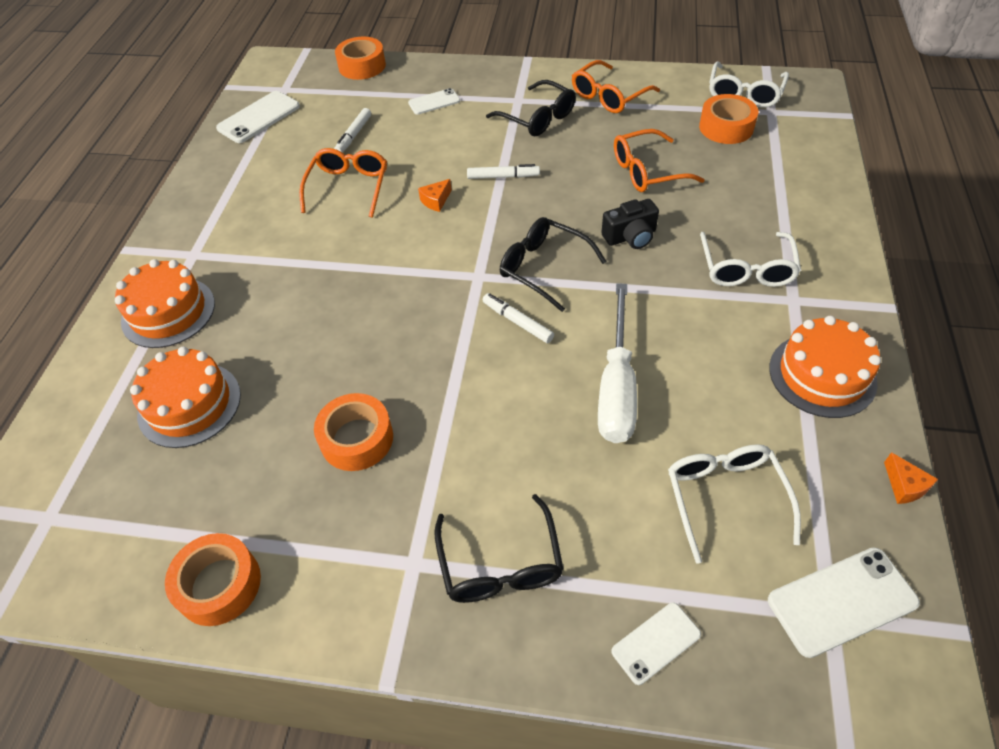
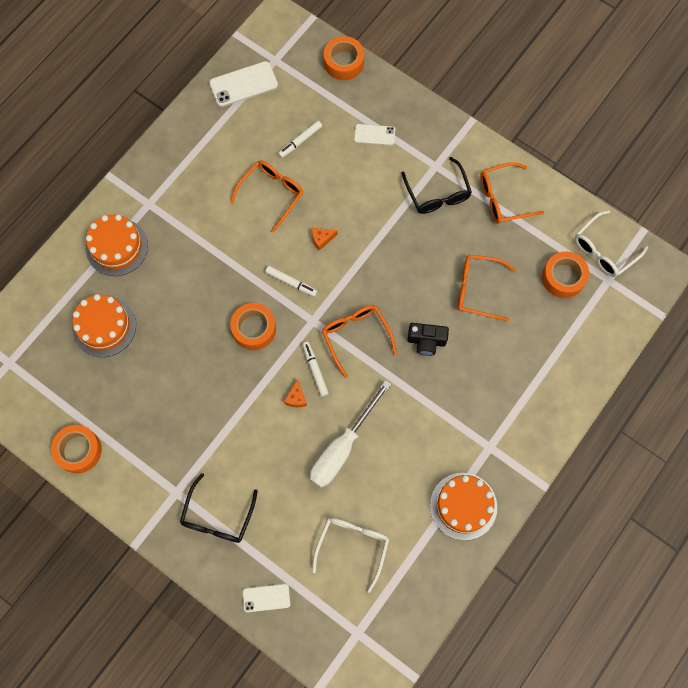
camera: 25 degrees right, 20 degrees up
(357, 439) = (183, 401): orange tape -> orange tape (254, 329)
(503, 177) = (378, 240): white marker -> white marker (291, 283)
(543, 268) = (356, 336): black glasses -> orange glasses
(746, 269) = (479, 408): white glasses -> none
(842, 601) = (368, 630): white phone -> none
(904, 486) = (450, 594): orange cheese -> orange cheese (296, 398)

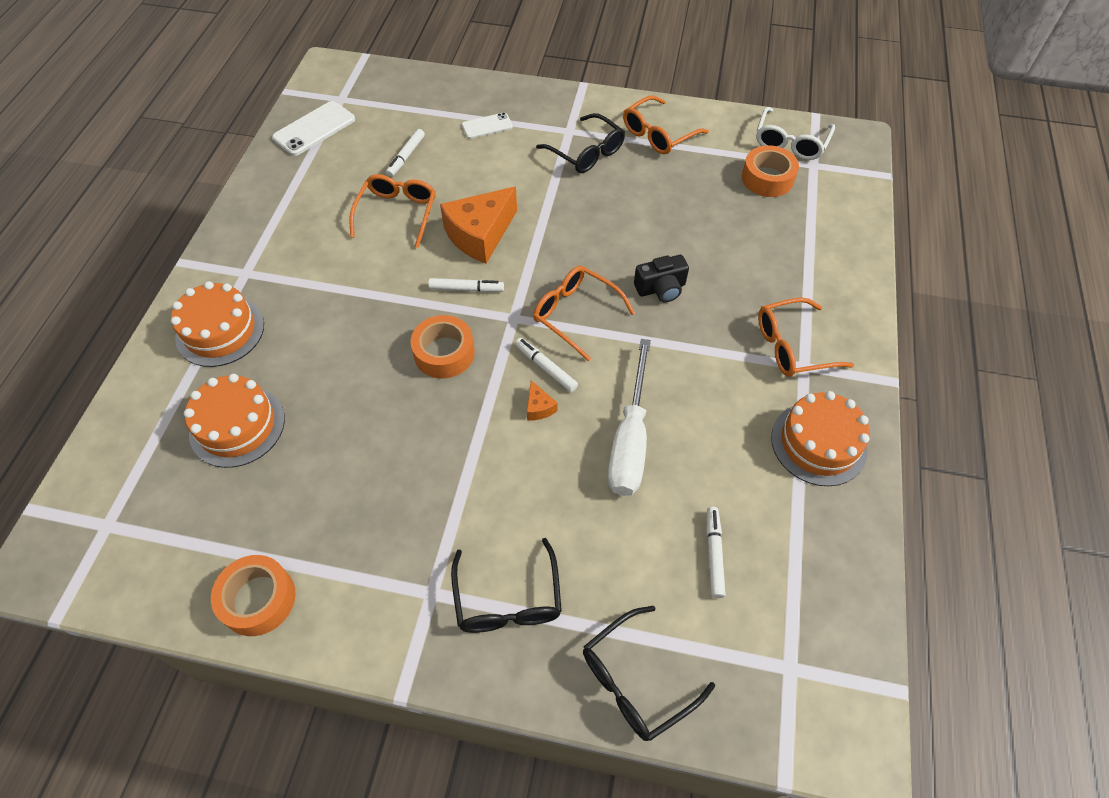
camera: 25 degrees left, 15 degrees down
(266, 598) = (636, 681): white phone -> black glasses
(322, 239) = (480, 235): orange cheese -> orange cheese, size x2.37
(344, 62) = (419, 79): orange tape -> none
(352, 546) = (714, 554): white glasses -> white marker
(477, 289) = (685, 220): orange glasses -> orange glasses (792, 346)

